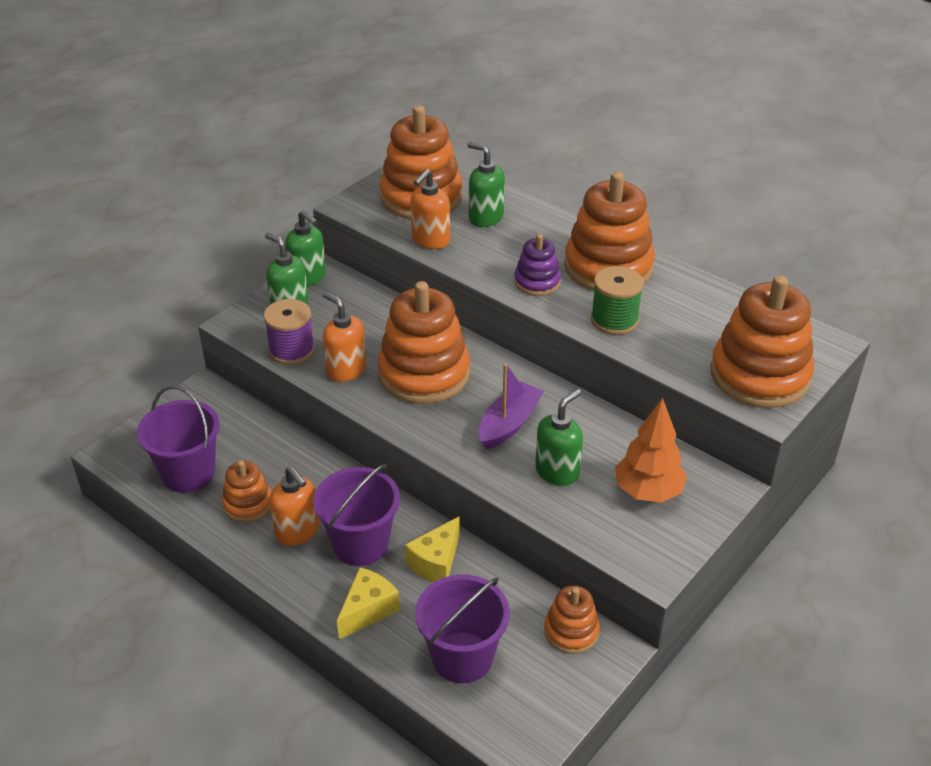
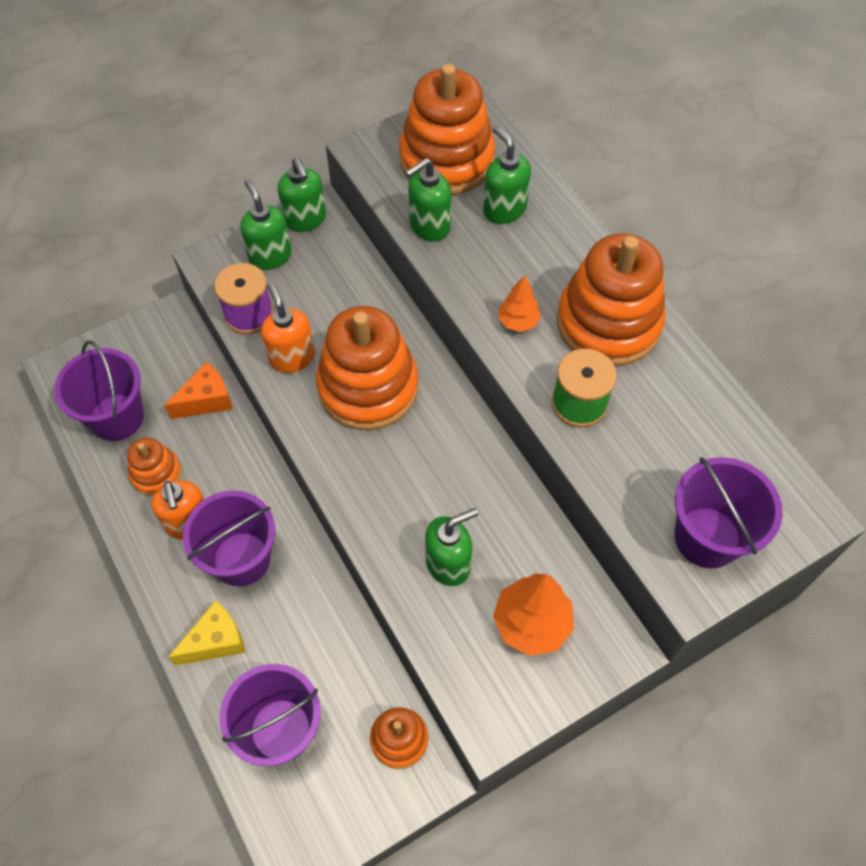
camera: 20 degrees right, 20 degrees up
(268, 440) = (206, 400): none -> orange cheese
(430, 240) = (429, 226): orange soap dispenser -> green soap dispenser
(436, 562) = (304, 607): yellow cheese -> none
(509, 424) = (426, 483): purple boat -> none
(537, 282) = (518, 321): purple stacking toy -> orange tree
(759, 375) = (707, 537): orange stacking toy -> purple bucket

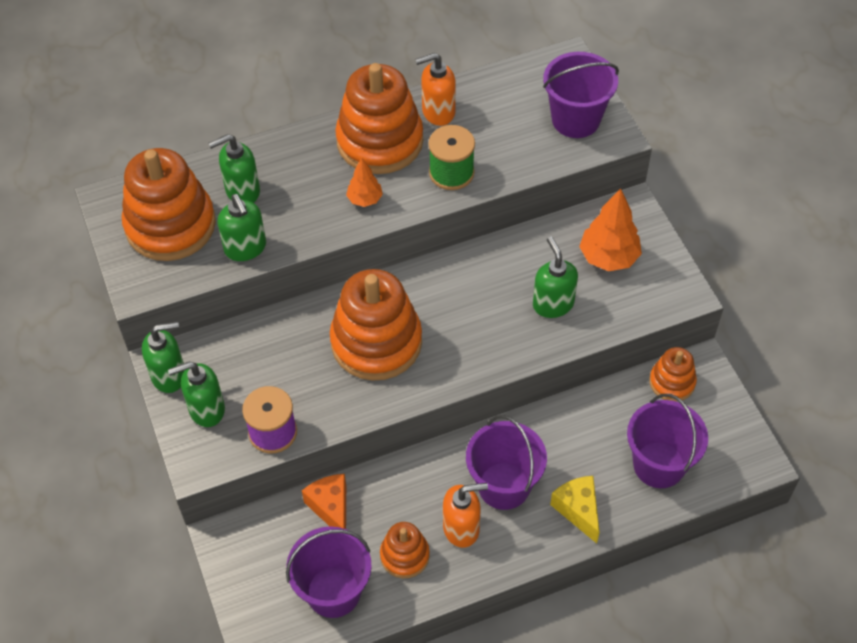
camera: 80 degrees left, 5 degrees down
(292, 357) = (331, 399): orange soap dispenser -> orange soap dispenser (438, 112)

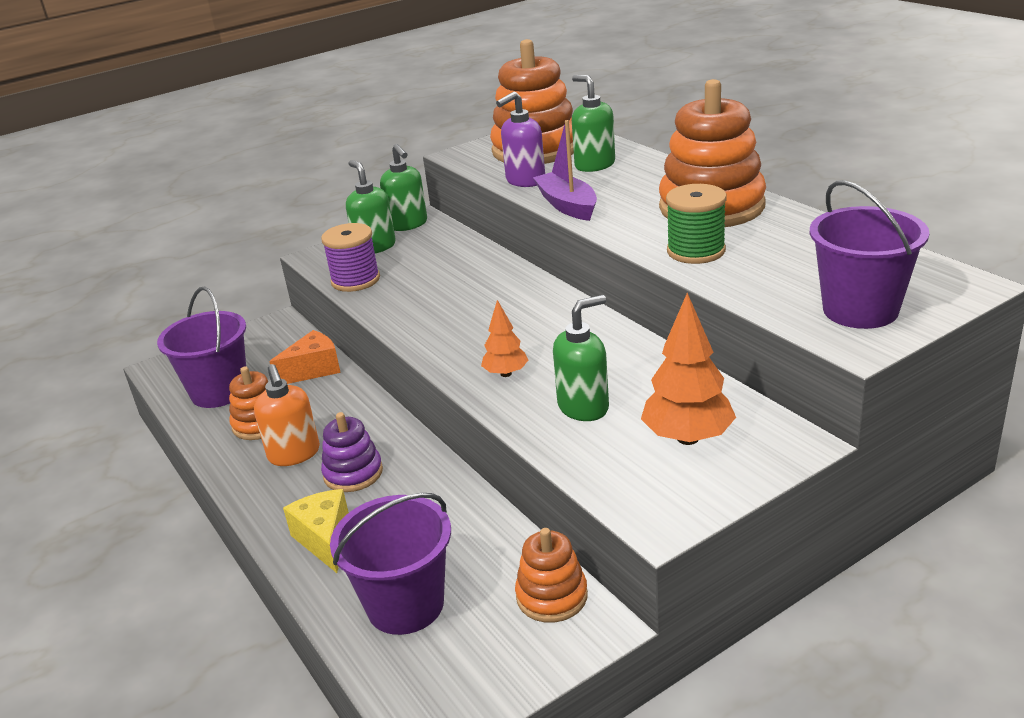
camera: 80 degrees right, 25 degrees down
(245, 248) = (525, 181): green soap dispenser -> purple soap dispenser
(321, 229) = (567, 205): none -> purple boat
(365, 199) = (622, 216): orange tree -> orange tree (506, 373)
(376, 342) = (479, 307): orange stacking toy -> none
(438, 112) = (785, 226): orange soap dispenser -> none
(504, 486) = (353, 473): purple bucket -> purple stacking toy
(578, 510) = (325, 539): yellow cheese -> yellow cheese turned 75 degrees counterclockwise

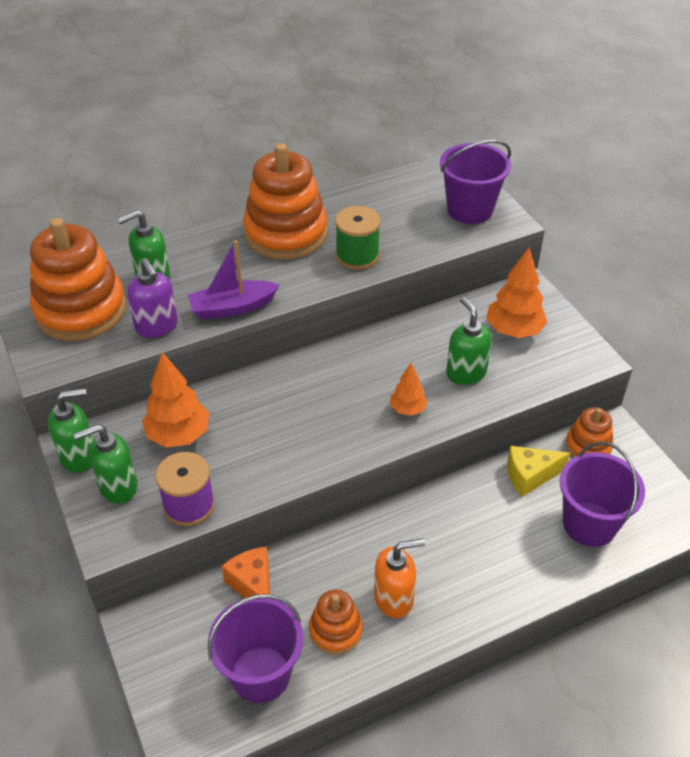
camera: 85 degrees left, 15 degrees up
(325, 539) = (514, 573): yellow cheese -> yellow cheese (530, 476)
(353, 473) = (433, 553): purple stacking toy -> none
(439, 258) = (179, 435): none -> orange tree

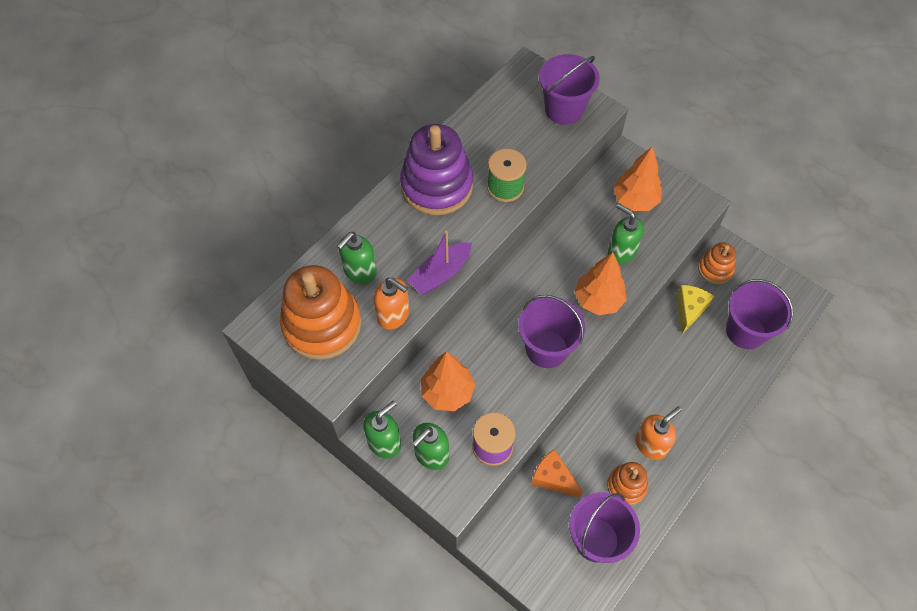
camera: 25 degrees left, 15 degrees up
(157, 326) = (393, 315): purple soap dispenser -> orange soap dispenser
(286, 233) = (436, 186): orange stacking toy -> purple stacking toy
(316, 434) = (546, 349): none -> purple bucket
(407, 409) = (598, 300): orange tree -> orange tree, size x1.72
(530, 476) = (689, 310): yellow cheese -> yellow cheese turned 150 degrees clockwise

